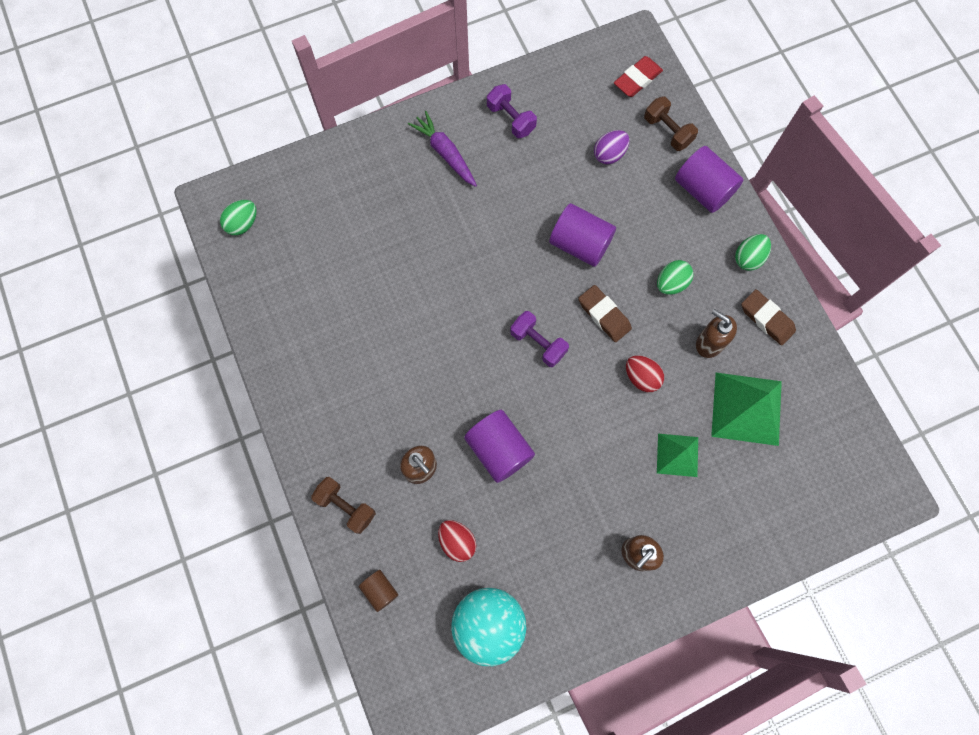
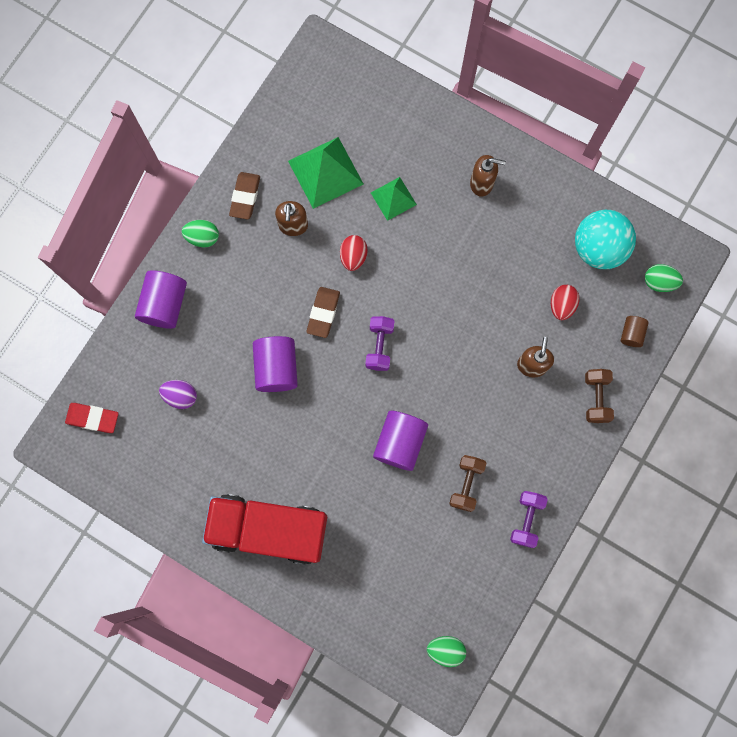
camera: 125 degrees left, 5 degrees up
(445, 153) = (269, 529): purple carrot -> red truck
(499, 450) = (478, 320): purple cylinder -> purple cylinder (399, 442)
(511, 119) = (200, 497): purple dumbbell -> purple dumbbell (526, 519)
(667, 131) = (128, 363): brown dumbbell -> brown dumbbell (466, 484)
(671, 283) = (263, 280): green egg -> green egg (659, 282)

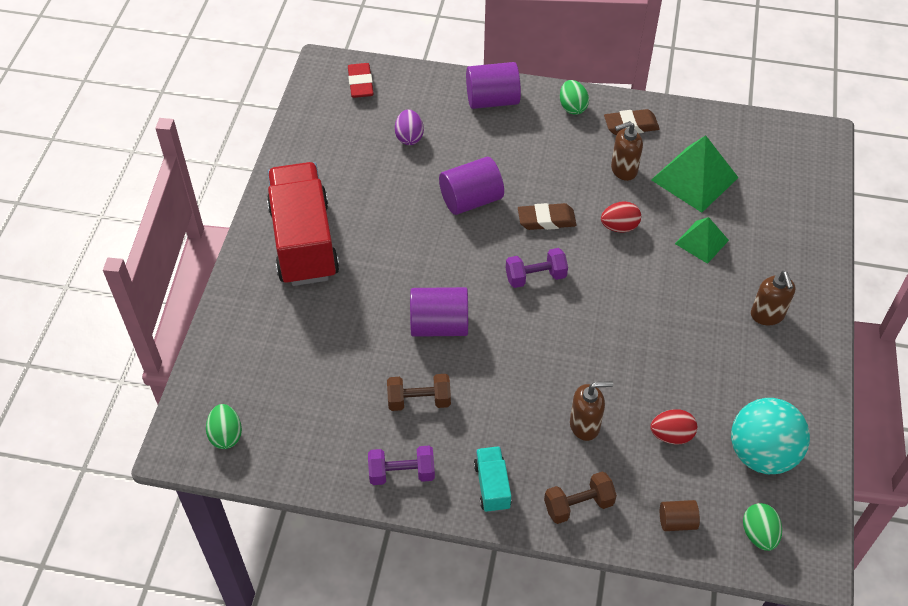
camera: 70 degrees right, 25 degrees down
(560, 455) = (492, 486): none -> turquoise truck

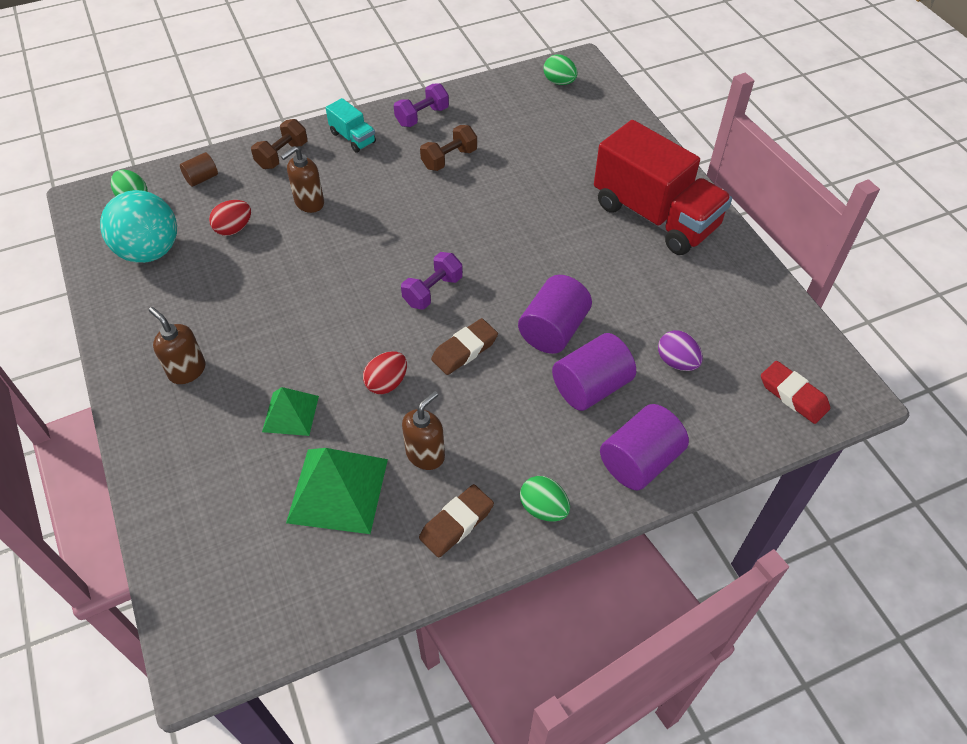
camera: 145 degrees right, 0 degrees up
(439, 325) = (481, 213): purple cylinder -> purple cylinder (591, 387)

